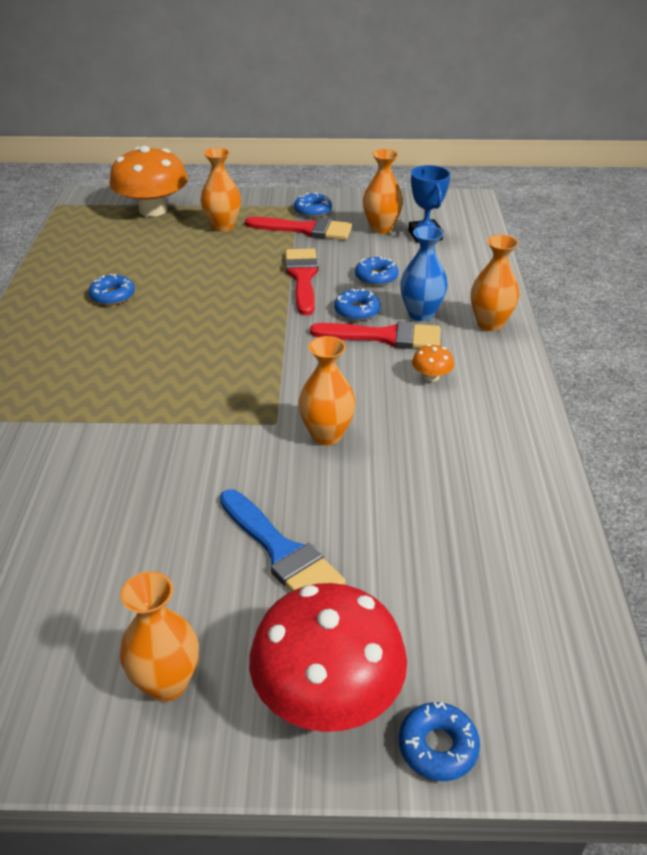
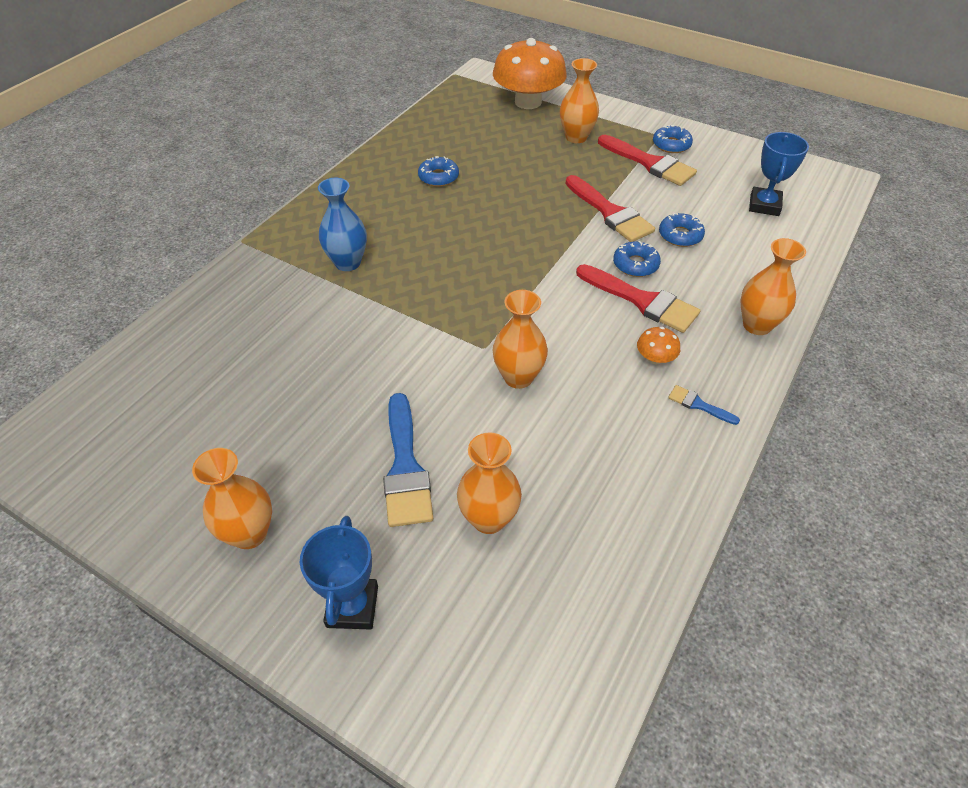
camera: 30 degrees right, 10 degrees up
(302, 277) = (610, 213): red brush -> red brush turned 120 degrees clockwise
(327, 693) = (352, 606): red mushroom -> blue trophy
(381, 228) = (724, 184): orange vase -> orange vase (488, 518)
(421, 314) = (694, 289): blue vase -> blue vase (347, 263)
(438, 747) = (401, 699): blue donut -> none
(493, 398) = (698, 405): none -> blue brush

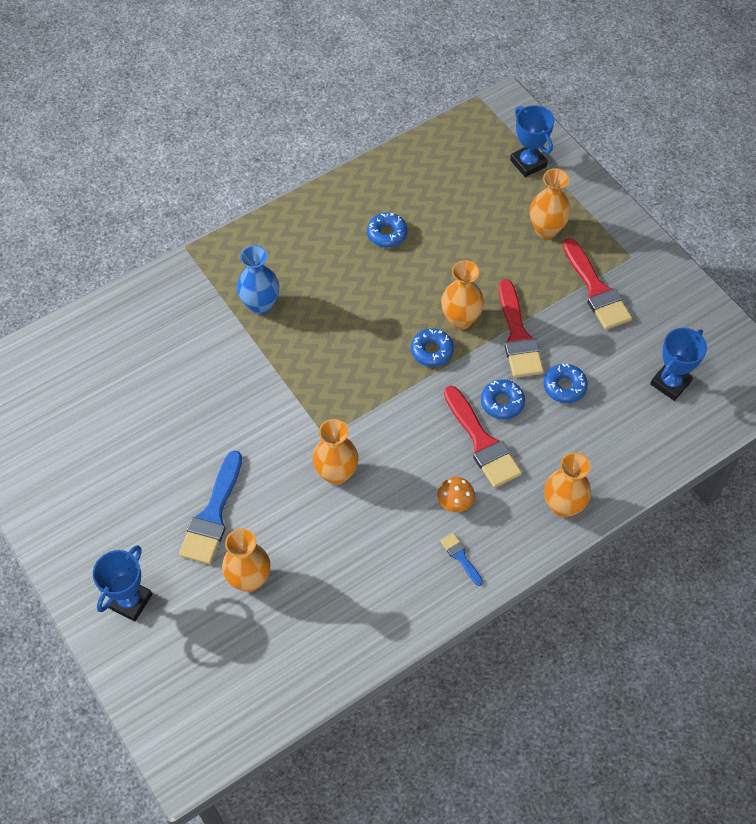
camera: 25 degrees right, 10 degrees up
(249, 533) = (87, 520): orange vase -> orange vase (460, 319)
(528, 102) = (528, 163): orange mushroom -> blue trophy
(671, 145) = (634, 274): blue donut -> blue donut (432, 351)

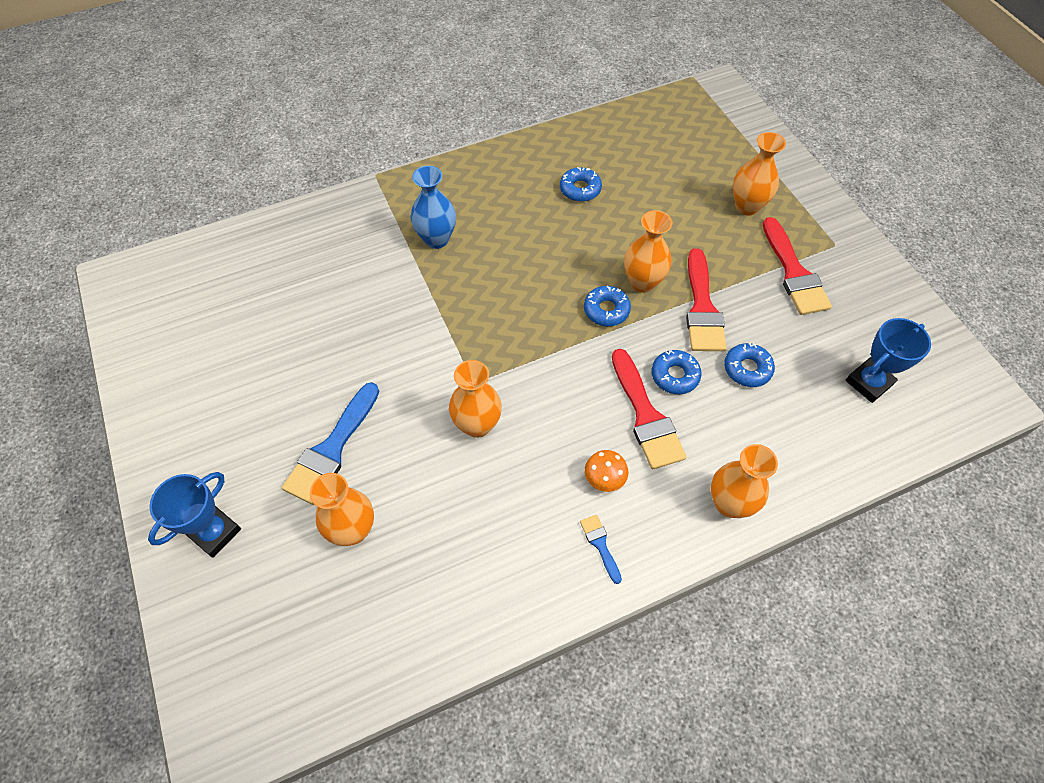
camera: 10 degrees right, 0 degrees up
(528, 163) = (736, 142): blue trophy -> none

